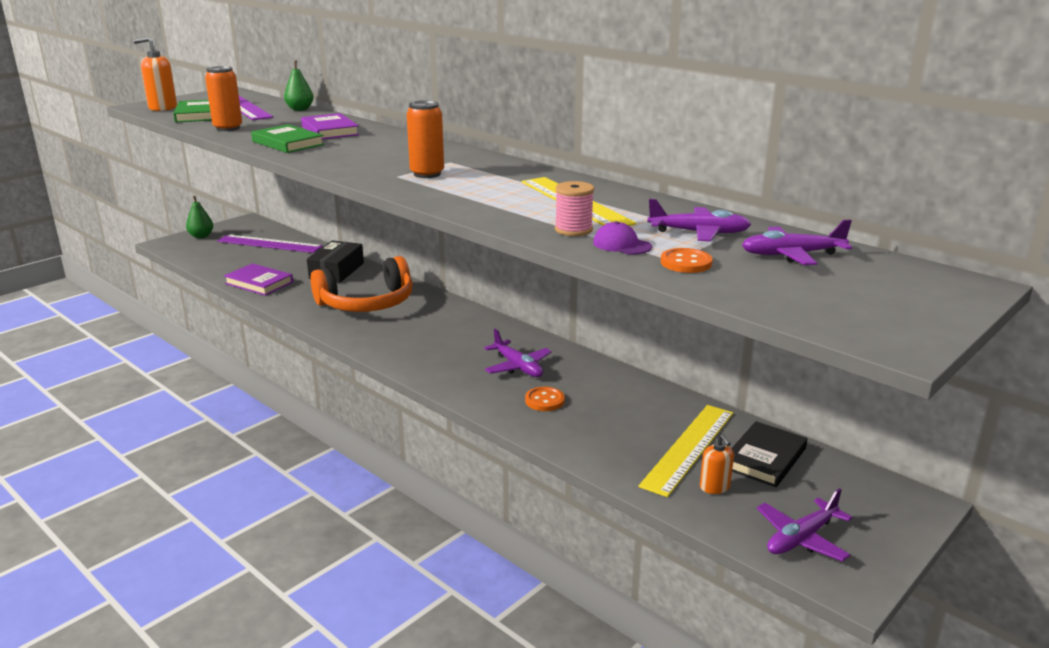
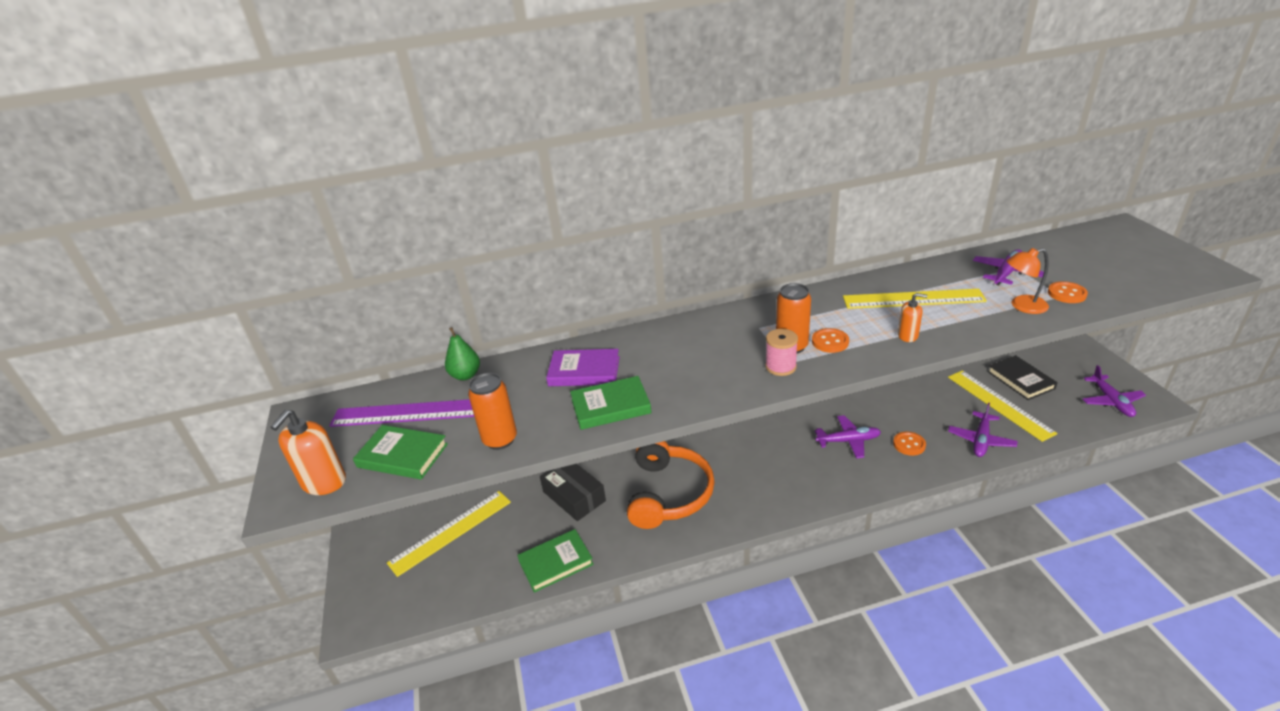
camera: 55 degrees left, 10 degrees up
(201, 236) = (364, 589): green pear -> none
(259, 283) = (556, 562): purple book -> green book
(269, 244) = (451, 531): purple ruler -> yellow ruler
(449, 184) = (830, 342): none -> orange button
(573, 230) = (981, 316): pink spool -> pink spool (780, 367)
(621, 245) = (1022, 306): purple cap -> orange lamp
(714, 487) = (1049, 411): orange soap dispenser -> orange soap dispenser (907, 336)
(791, 255) = (1060, 257): purple plane -> purple plane (981, 440)

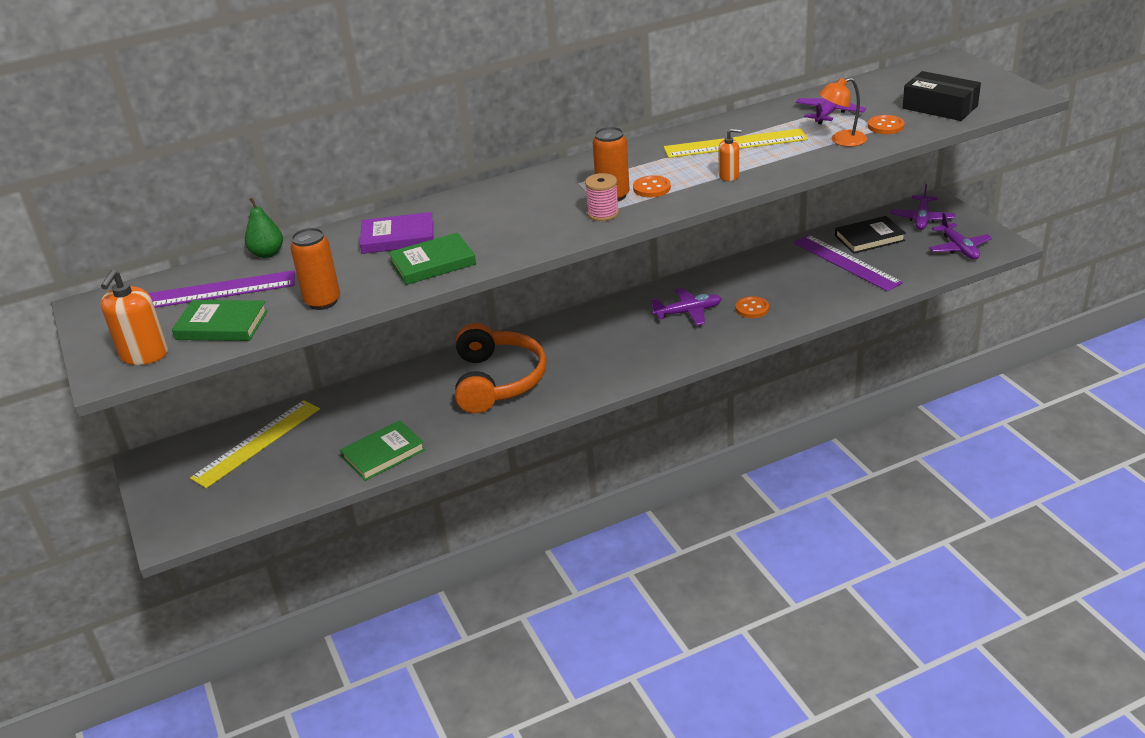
camera: 10 degrees left, 0 degrees up
(574, 496) = (392, 395): black box -> black box (940, 107)
(981, 440) = (826, 297): purple plane -> purple plane (922, 219)
(999, 404) = (846, 262): yellow ruler -> purple ruler
(1020, 380) = (869, 238): black book -> black book turned 75 degrees counterclockwise

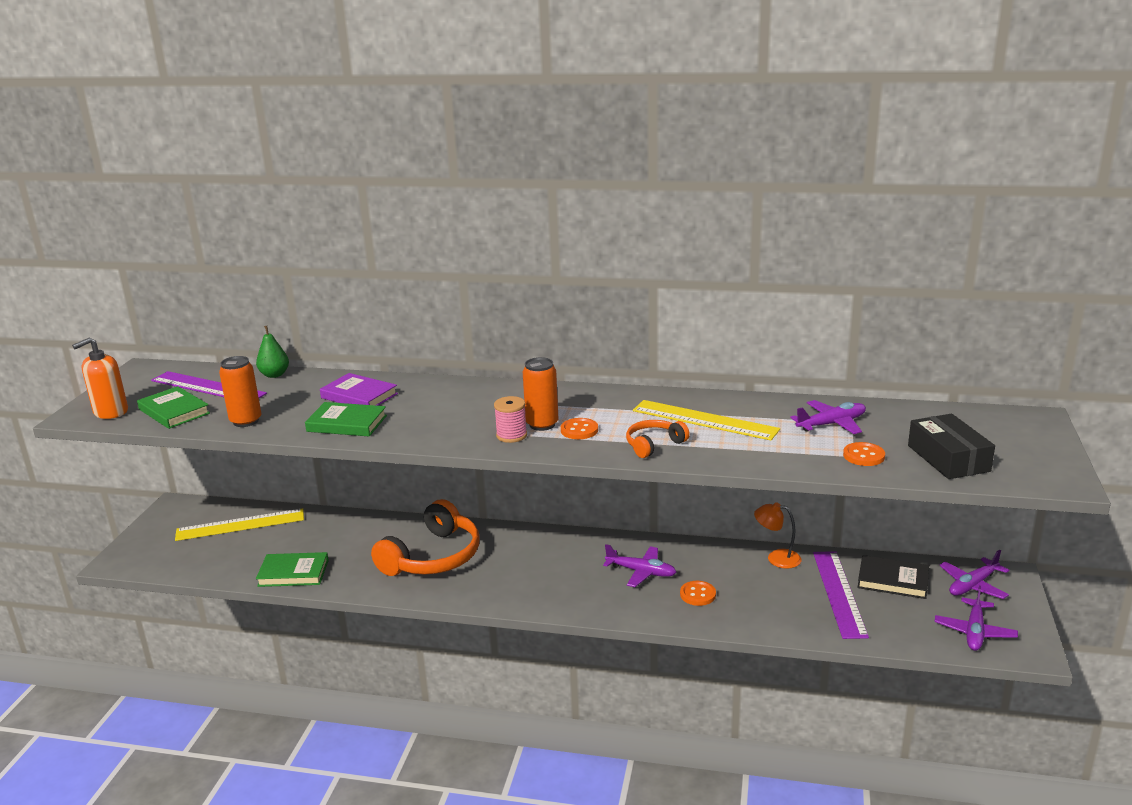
camera: 35 degrees right, 10 degrees down
(729, 176) = (654, 445): orange soap dispenser -> orange headphones
(841, 140) = (800, 453): orange lamp -> orange lamp (776, 558)

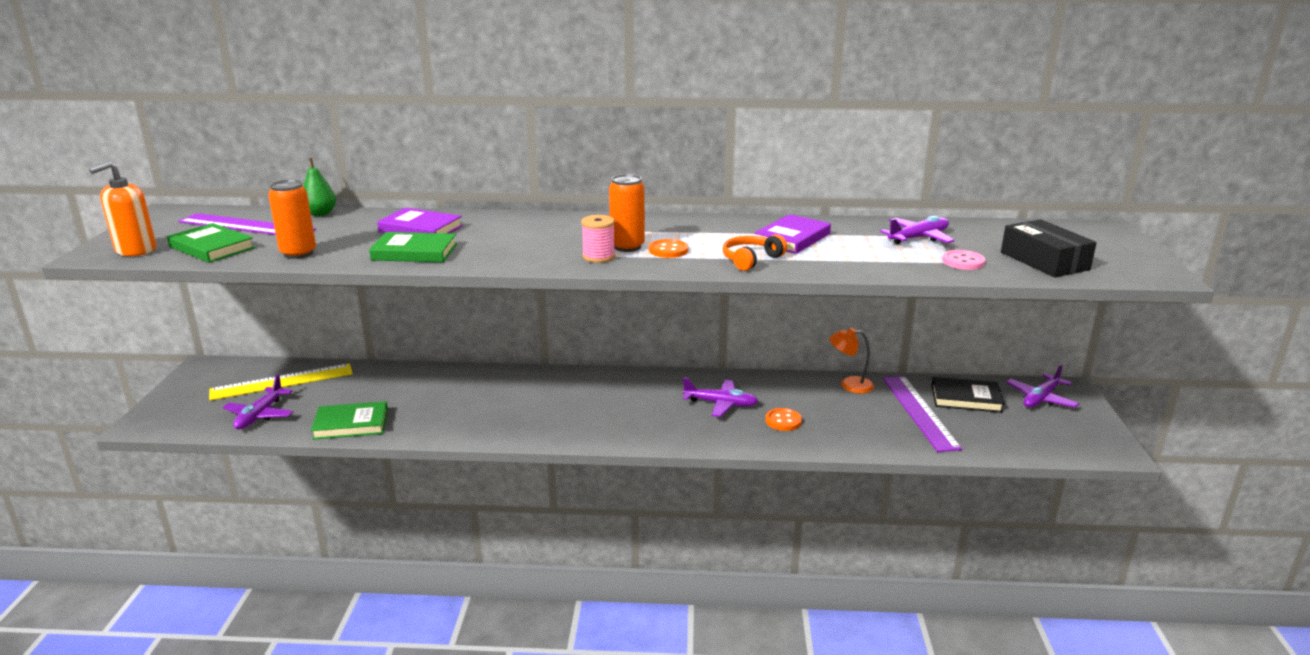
camera: 10 degrees left, 0 degrees up
(433, 557) = (501, 401): orange headphones -> none
(704, 420) = (792, 238): yellow ruler -> purple book
(863, 456) = (963, 262): orange button -> pink button
(974, 632) = (1058, 438): purple plane -> purple plane (260, 415)

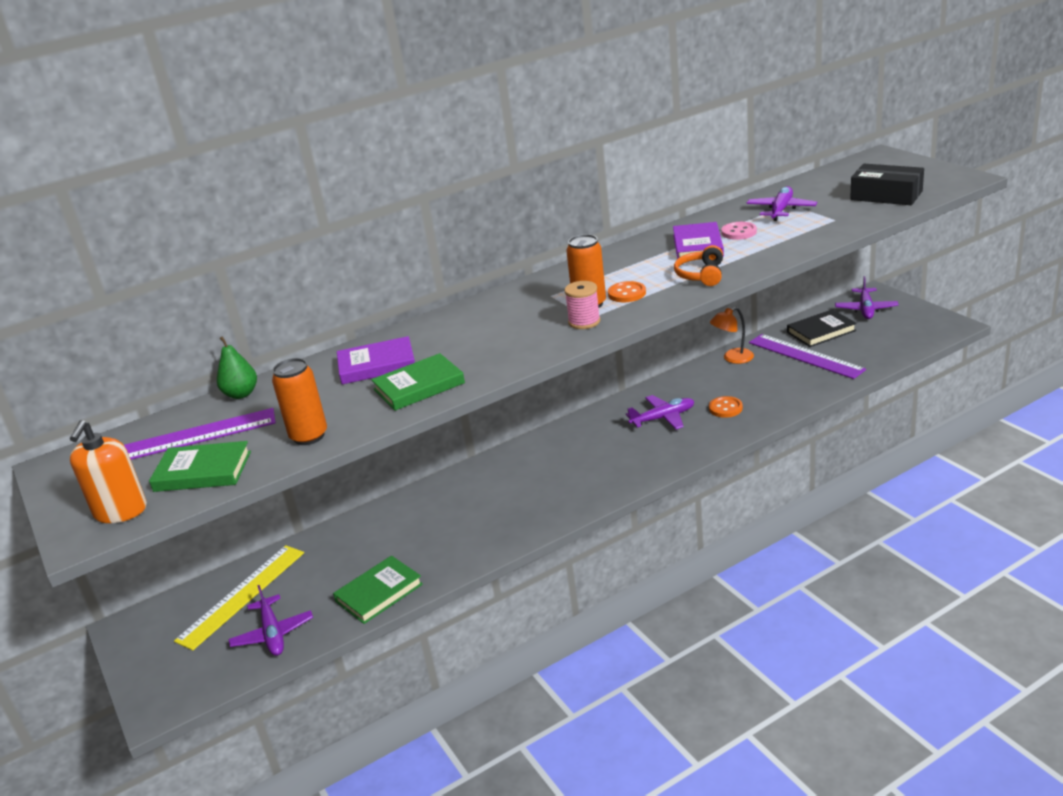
camera: 30 degrees left, 5 degrees up
(963, 262) = (840, 216): pink button -> pink button (739, 232)

